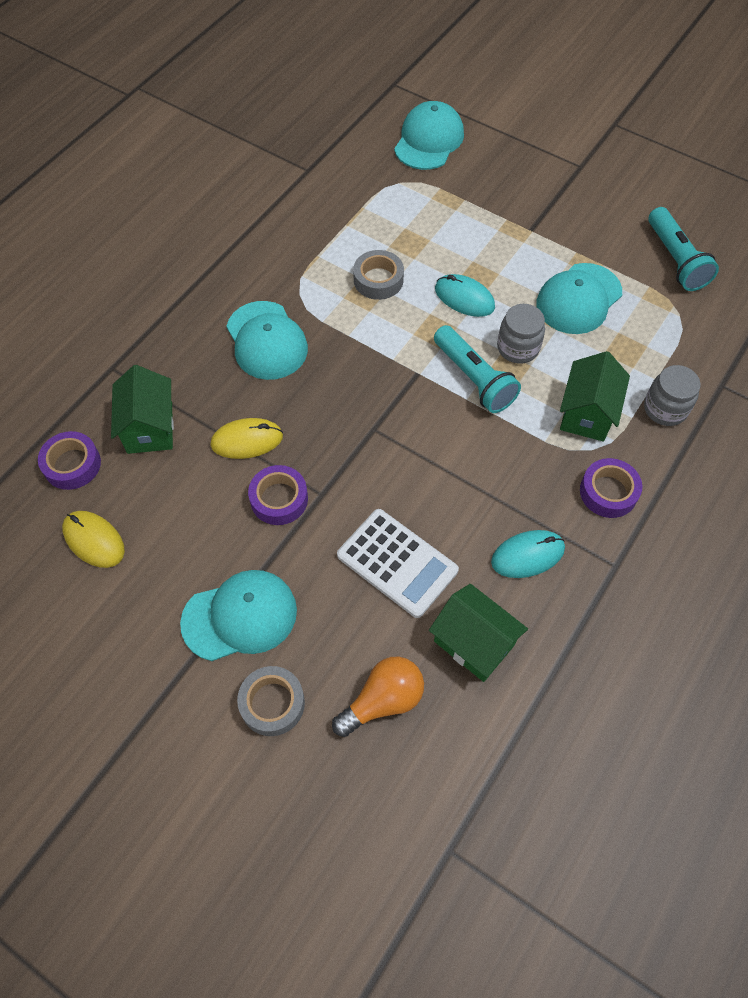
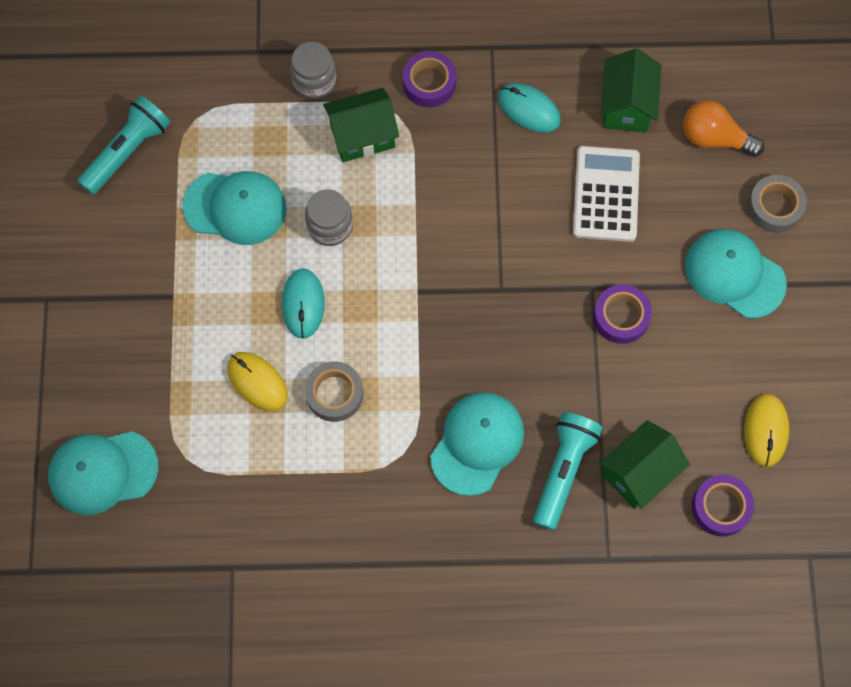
camera: 125 degrees left, 10 degrees up
(247, 440) = (589, 382): yellow mouse -> yellow mouse (257, 382)
(474, 379) = (390, 242): turquoise flashlight -> turquoise flashlight (563, 471)

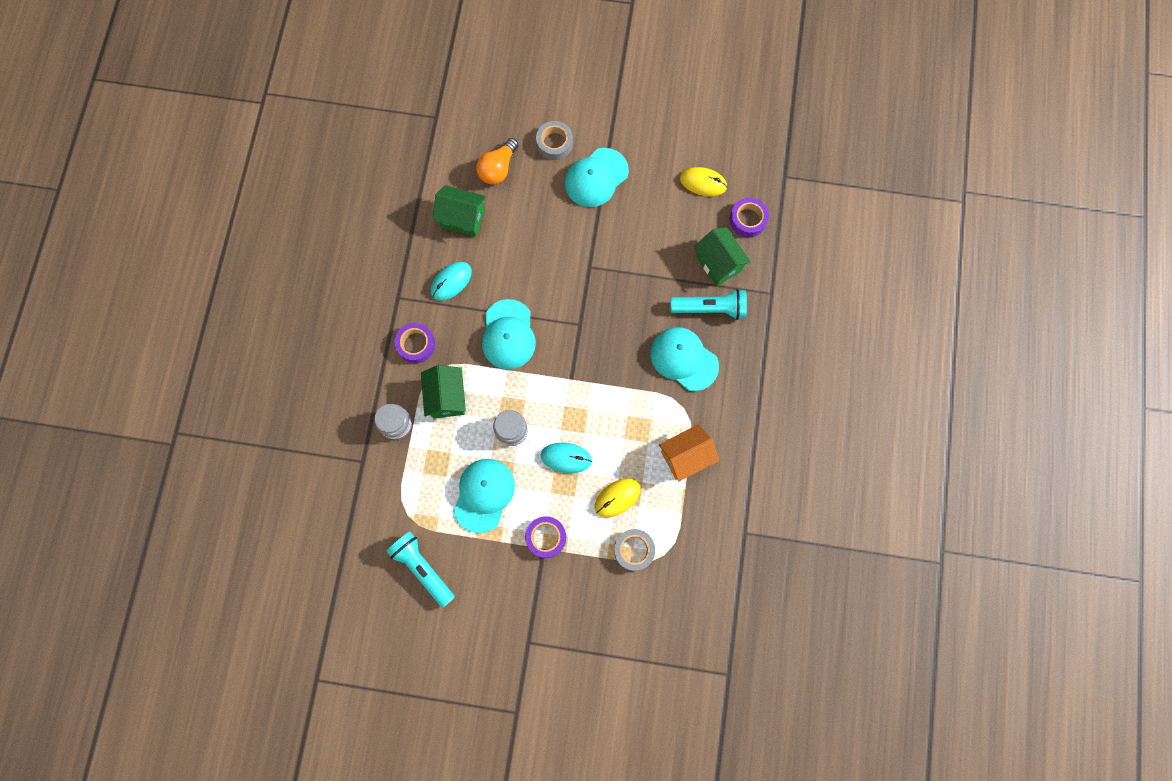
camera: 80 degrees left, 5 degrees up
(102, 472) = (665, 614): turquoise cap -> turquoise cap (508, 335)
(331, 467) = (685, 456): none -> orange house
(334, 394) = (634, 446): grey tape -> grey tape (634, 550)
(563, 471) = (710, 308): turquoise flashlight -> turquoise flashlight turned 150 degrees clockwise
(606, 194) = (524, 244): white calculator -> none
(621, 317) = (612, 252): purple tape -> purple tape (546, 537)

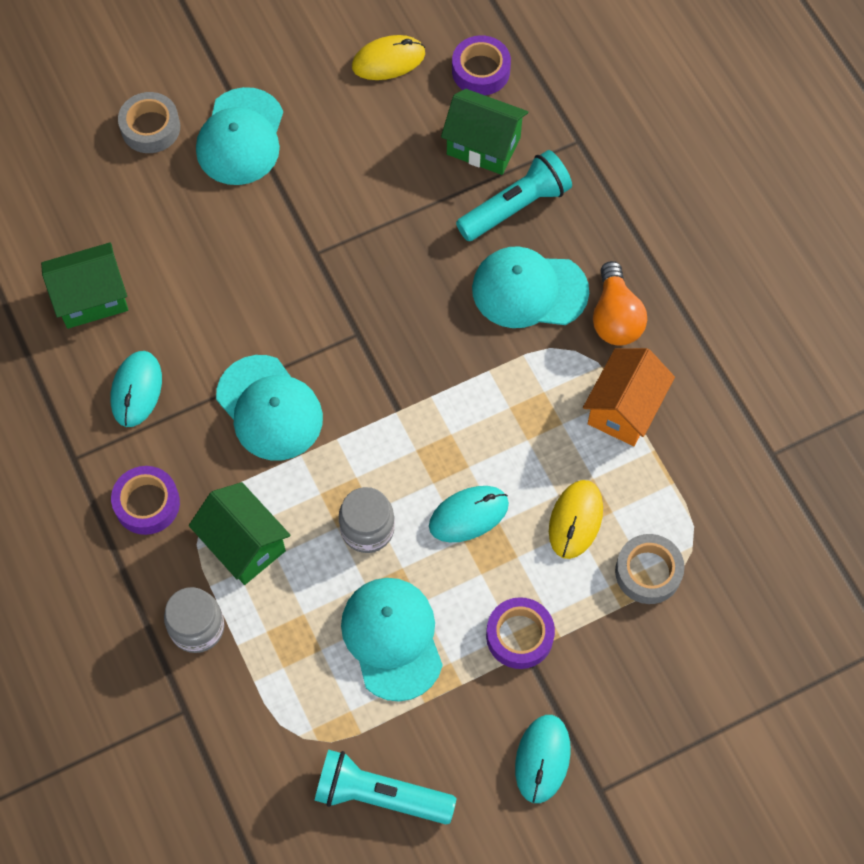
camera: 35 degrees left, 10 degrees down
(498, 168) = (95, 205): orange light bulb -> orange light bulb (615, 317)
(512, 607) = (542, 759): none -> turquoise mouse

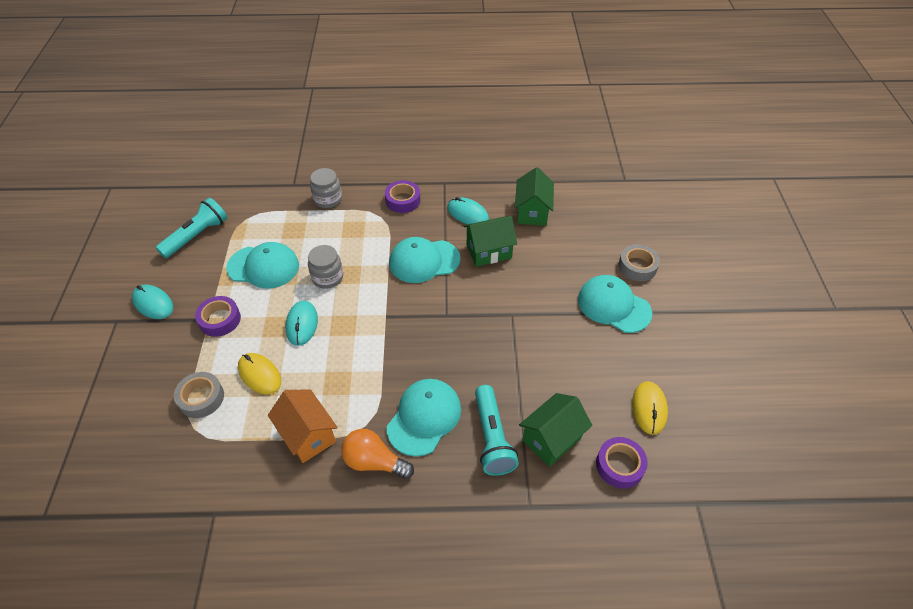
camera: 115 degrees right, 15 degrees down
(244, 544) = (356, 228): green house -> green house (489, 251)

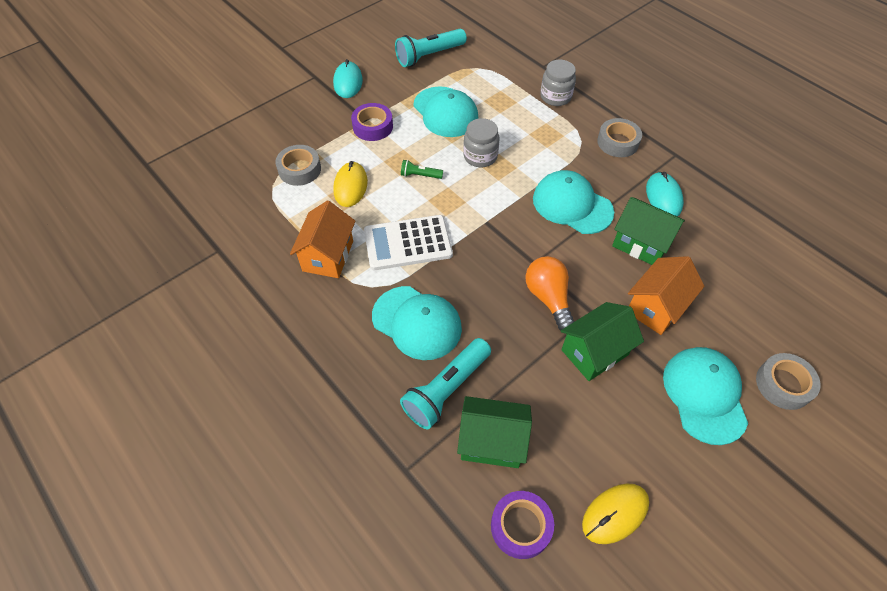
camera: 50 degrees right, 5 degrees up
(197, 236) = (429, 56): turquoise flashlight -> turquoise flashlight turned 150 degrees clockwise
(302, 324) = (420, 175): turquoise mouse -> green flashlight
(353, 375) = (408, 243): none -> white calculator
(374, 462) = (344, 317): orange light bulb -> orange light bulb (548, 298)
(403, 200) = (617, 142): purple tape -> grey tape
(424, 417) = (417, 322): turquoise cap -> turquoise cap turned 45 degrees clockwise
(532, 212) = (732, 244): green house -> green house (594, 352)
(538, 281) = (656, 307): none -> orange house

